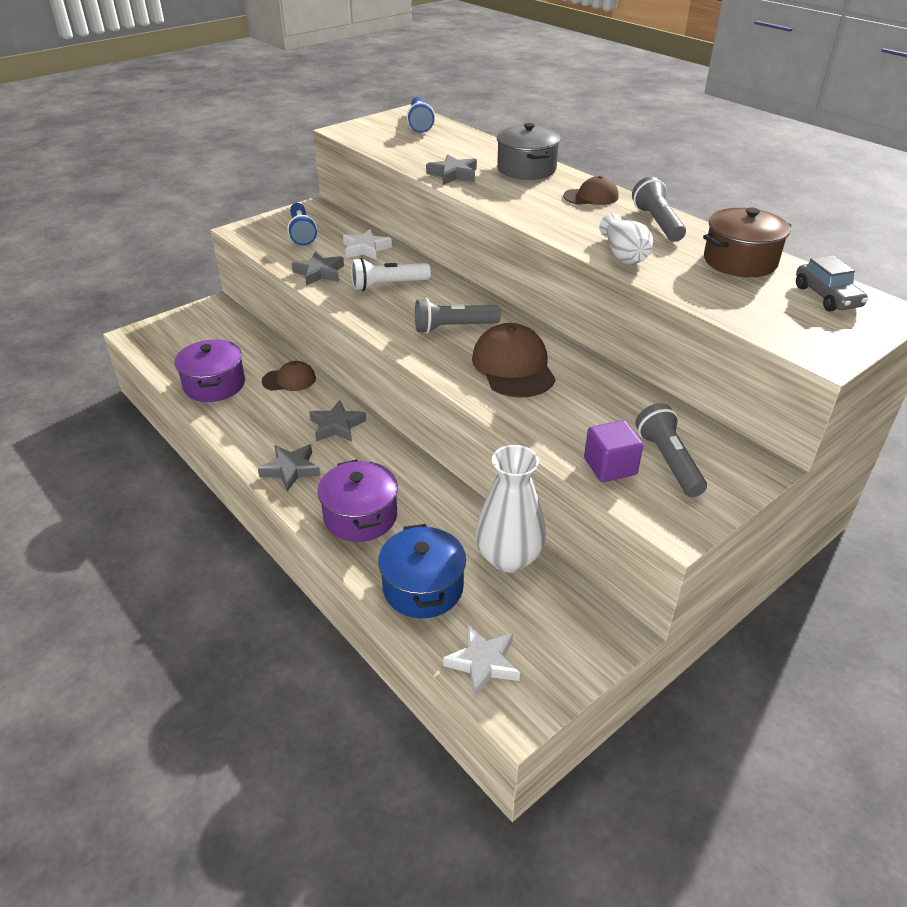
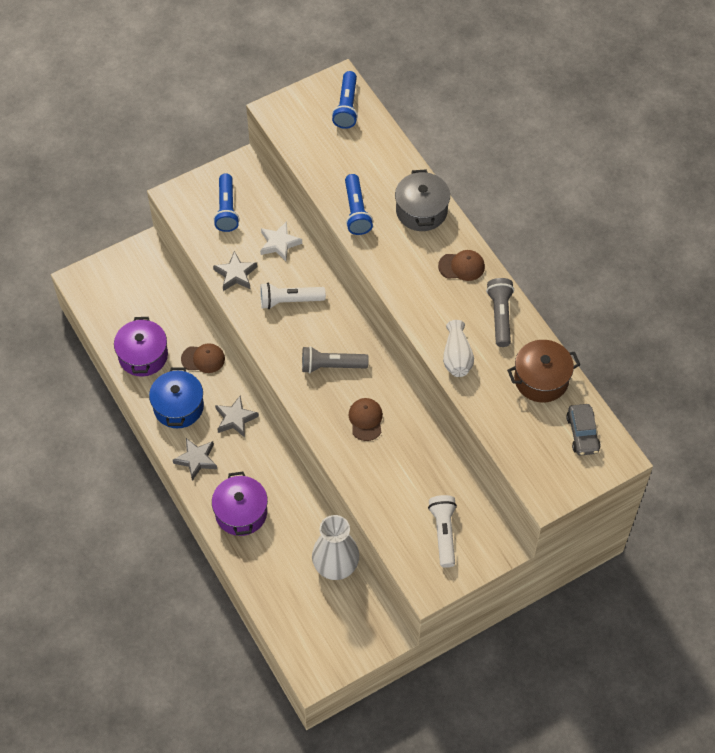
camera: 10 degrees right, 20 degrees up
(423, 587) = (273, 580): blue pot -> blue pot (178, 407)
(453, 174) = (356, 211): grey star -> blue flashlight
(483, 663) = (300, 641): white star -> none
(513, 366) = (366, 420): brown cap -> brown cap, size x0.59
(610, 467) = (403, 531): purple cube -> none
(668, 461) = (443, 533): grey flashlight -> white flashlight

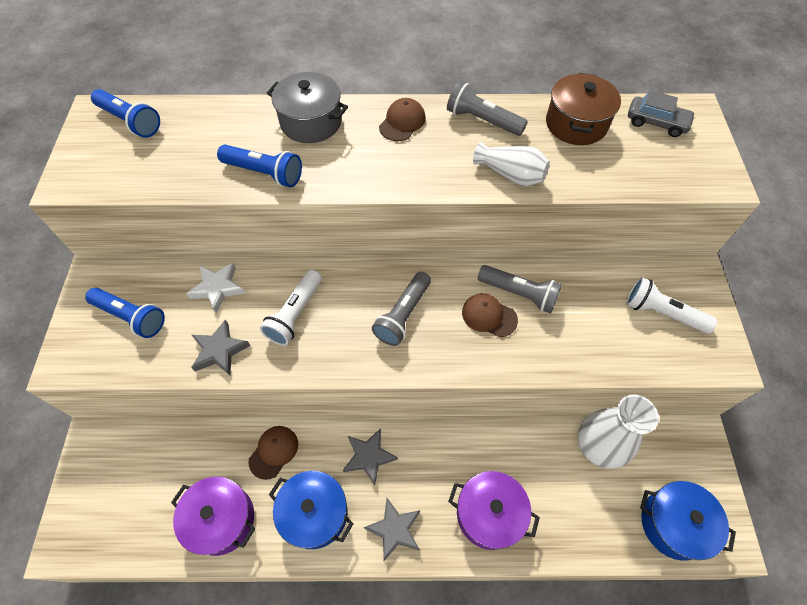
camera: 60 degrees left, 0 degrees up
(305, 635) = (673, 524): none -> blue pot
(398, 431) = (519, 294): none -> grey flashlight

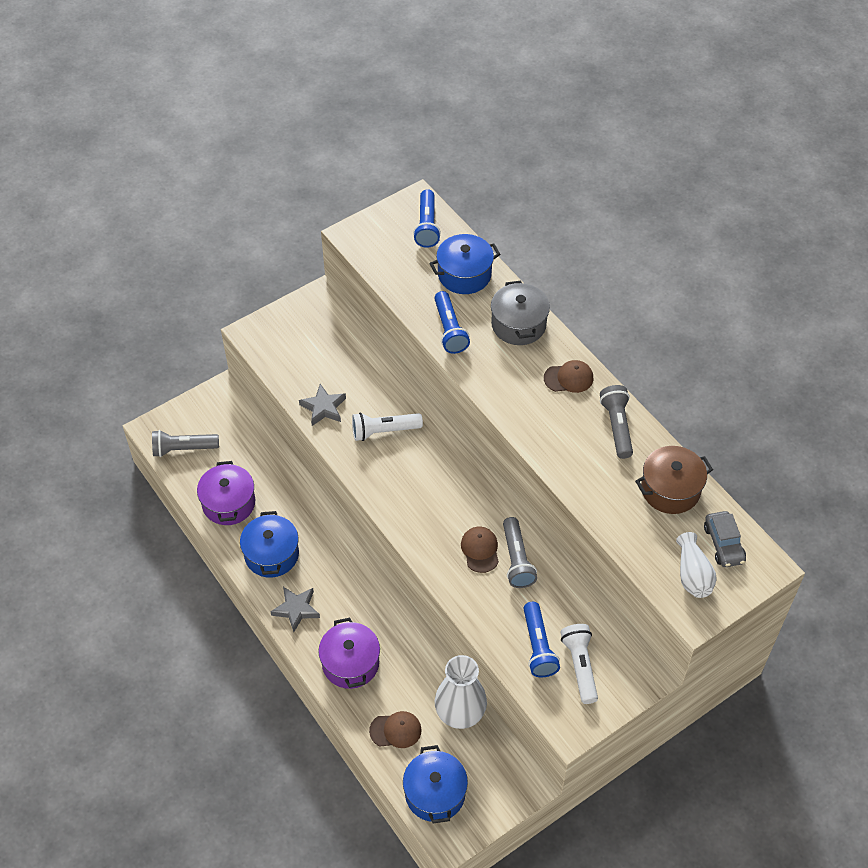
camera: 55 degrees right, 5 degrees down
(131, 317) = (307, 342): blue flashlight -> blue flashlight (538, 646)
(215, 127) = (464, 275): none -> blue pot
(218, 288) = (367, 373): white star -> none
(274, 452) = (293, 502): brown cap -> brown cap (395, 730)
(369, 457) = (334, 562): grey star -> none
(403, 315) = (436, 495): grey flashlight -> grey flashlight (183, 449)
(511, 174) = (576, 473): white vase -> white vase (693, 574)

